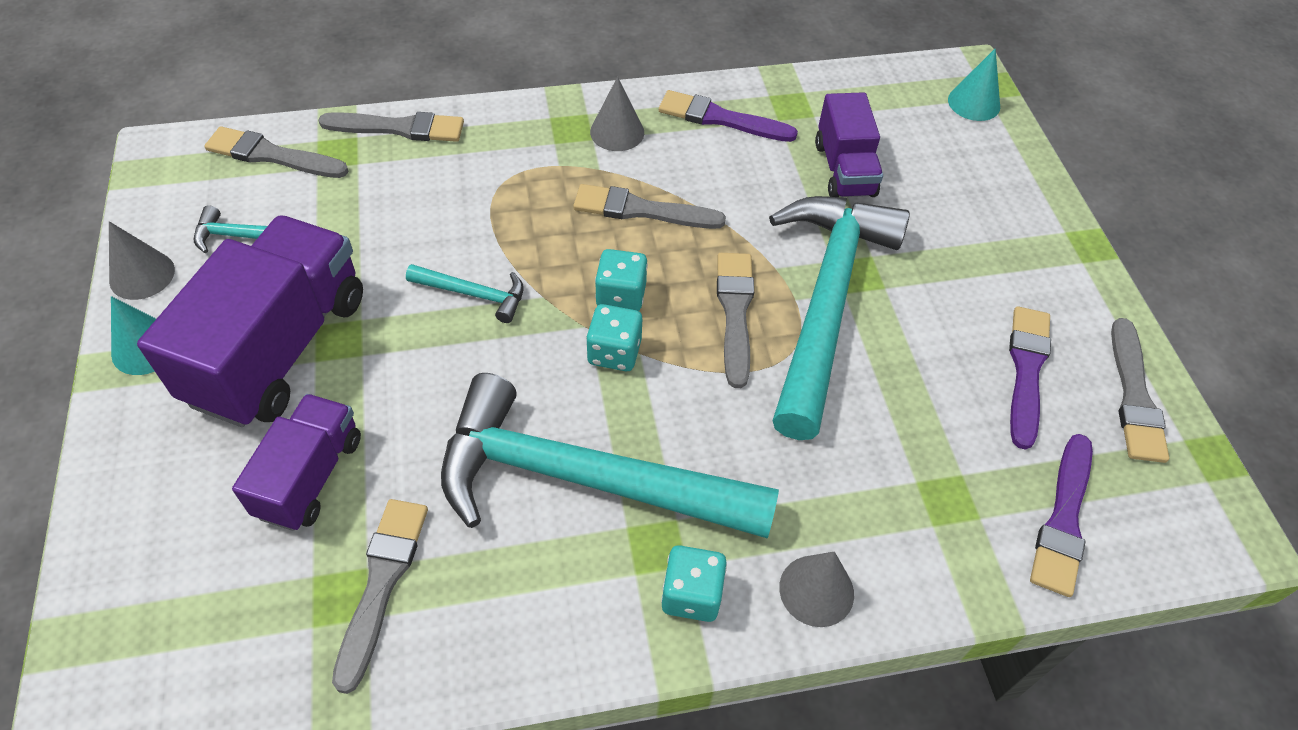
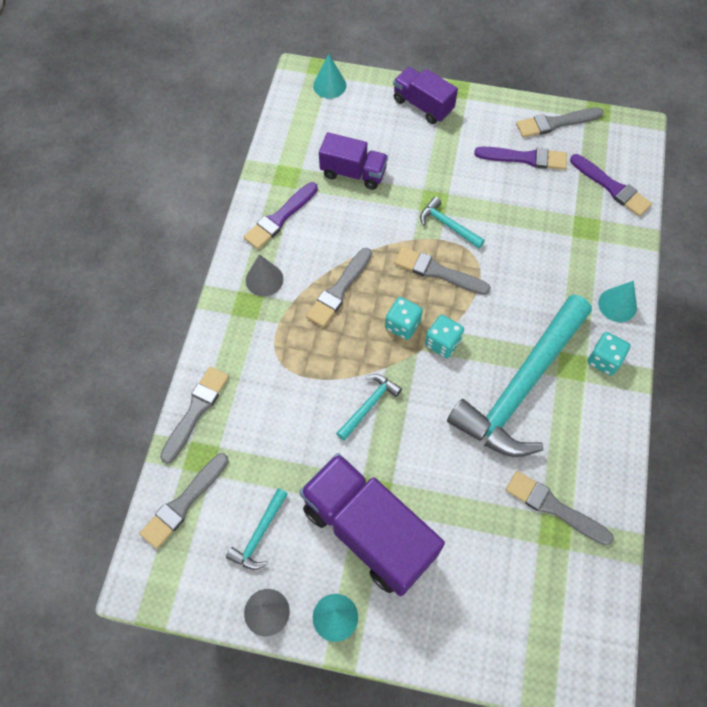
camera: 65 degrees left, 10 degrees up
(310, 476) = (472, 531): purple truck -> purple truck (422, 105)
(816, 590) = (617, 305): grey cone -> turquoise cone
(827, 302) = (448, 225): turquoise hammer -> turquoise hammer, size x0.41
(1026, 370) = (525, 158): purple brush -> purple brush turned 150 degrees clockwise
(1134, 396) = (555, 123): grey brush -> grey brush turned 135 degrees clockwise

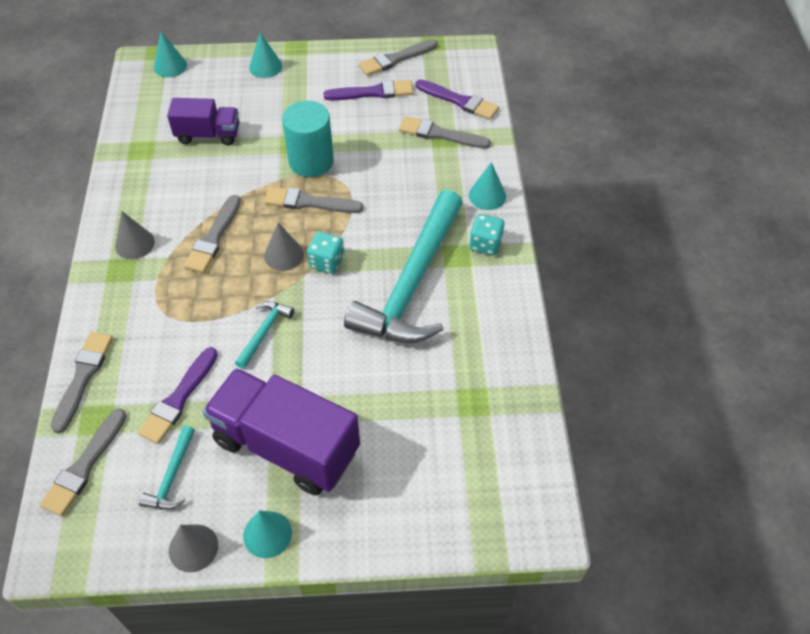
camera: 15 degrees left, 10 degrees down
(280, 218) = (141, 187): purple brush -> purple brush (178, 399)
(402, 325) = (284, 255): turquoise dice -> grey cone
(422, 105) = (265, 67): purple truck -> turquoise cone
(448, 225) = (311, 161): turquoise hammer -> turquoise cylinder
(554, 507) = (467, 381): grey brush -> grey brush (440, 134)

